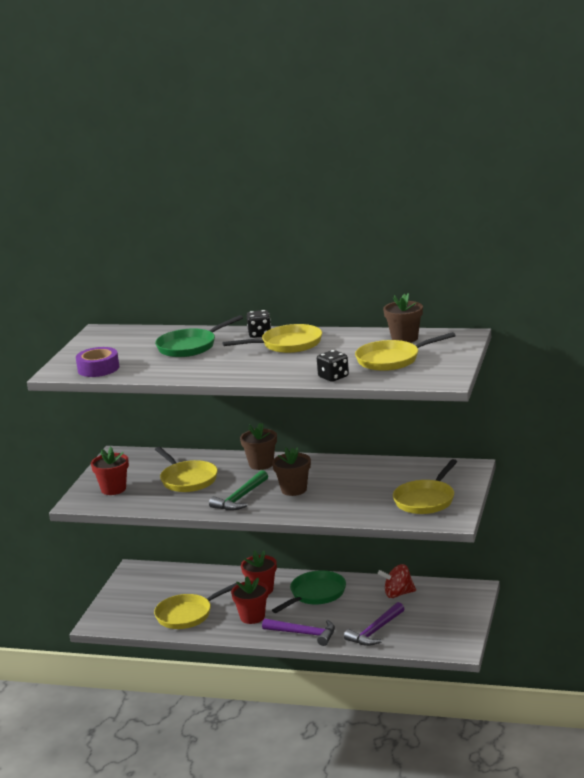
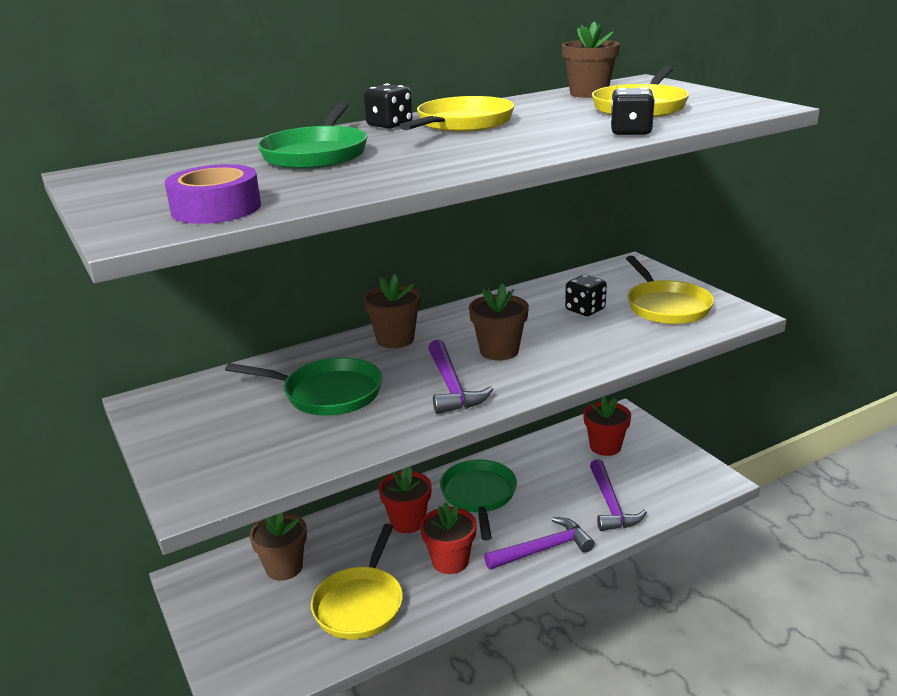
camera: 45 degrees left, 5 degrees up
(113, 489) = (227, 452): red flower pot -> red flower pot (605, 447)
(178, 583) = (284, 567): none -> brown flower pot
(187, 479) = (327, 393): yellow pan -> green pan
(240, 498) = (451, 387): green hammer -> purple hammer
(380, 485) = (585, 310): none -> black dice
(398, 594) = (562, 453): red spinning top -> none

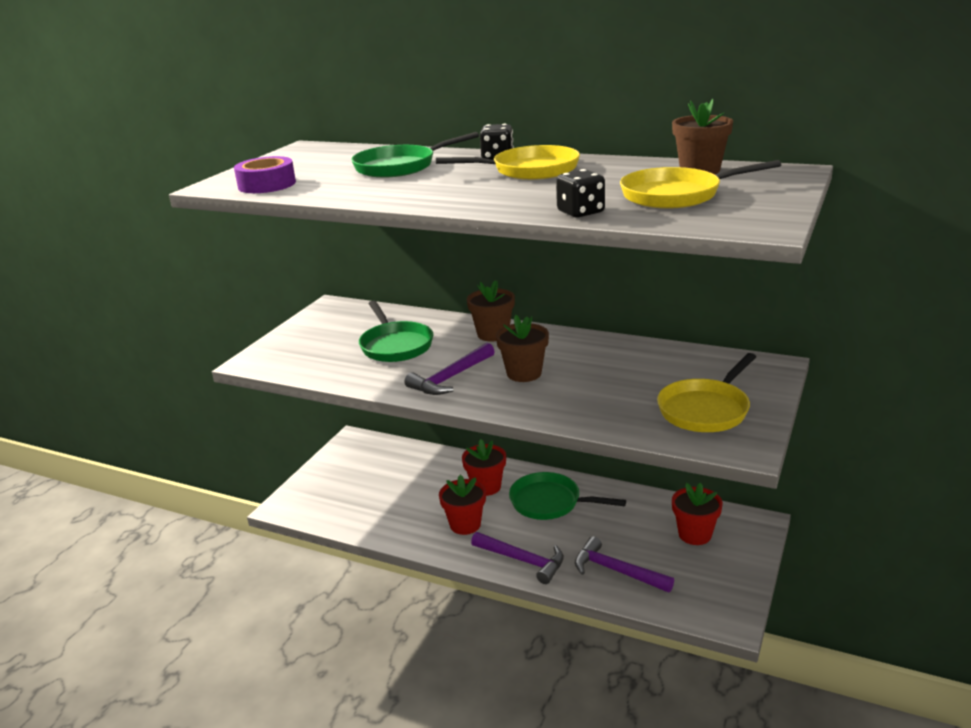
camera: 55 degrees right, 0 degrees up
(284, 567) = (393, 465): brown flower pot -> none
(360, 603) = (390, 510): yellow pan -> none
(479, 496) = (550, 502): green pan -> green pan turned 120 degrees counterclockwise
(585, 310) = (643, 379): black dice -> none
(610, 504) = (617, 571): purple hammer -> purple hammer turned 75 degrees clockwise

